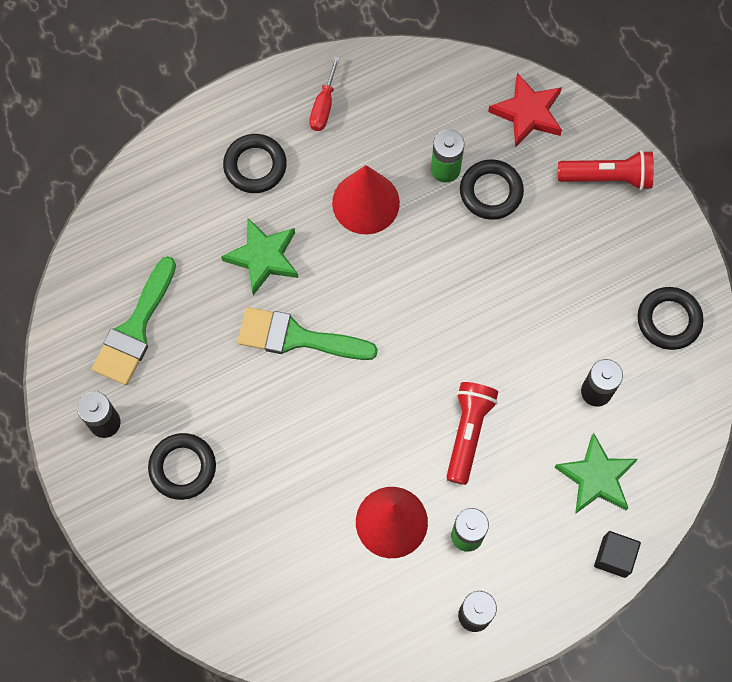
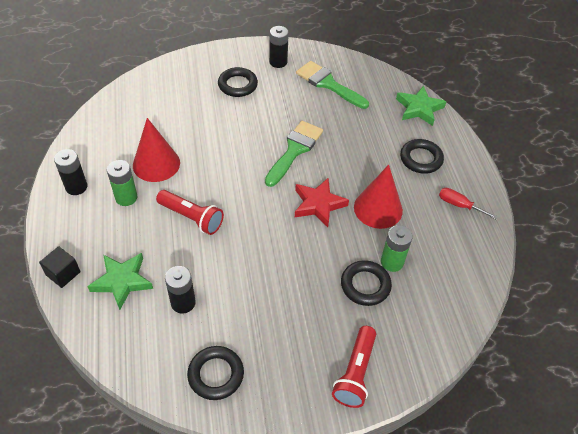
camera: 105 degrees right, 20 degrees down
(263, 258) = (354, 147): green star -> green star (419, 108)
(527, 113) = (428, 332): red star -> red star (318, 204)

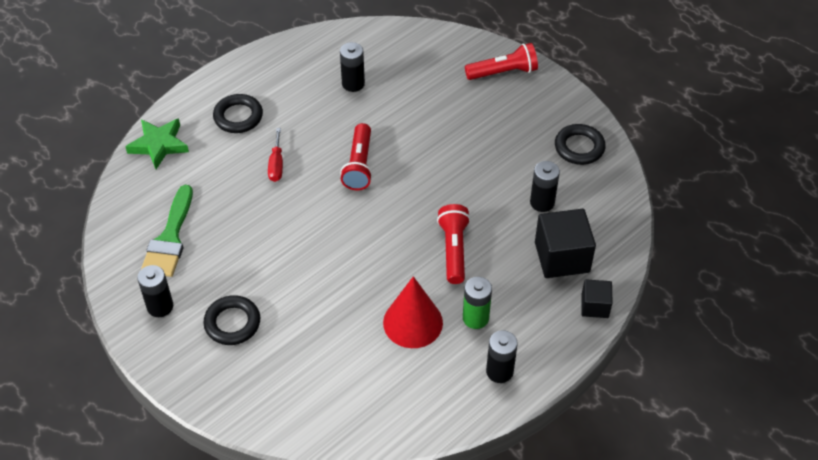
camera: 120 degrees left, 0 degrees up
(122, 281) = (562, 257): green star -> black cube
(294, 150) = (301, 217): green brush -> none
(318, 204) = (359, 165): red star -> red flashlight
(365, 285) = (421, 97): black ring -> none
(378, 208) = (329, 122): red cone -> none
(392, 262) = (383, 90): green battery -> none
(414, 245) = (353, 84): none -> black battery
(459, 205) = (280, 71): red screwdriver -> red screwdriver (276, 165)

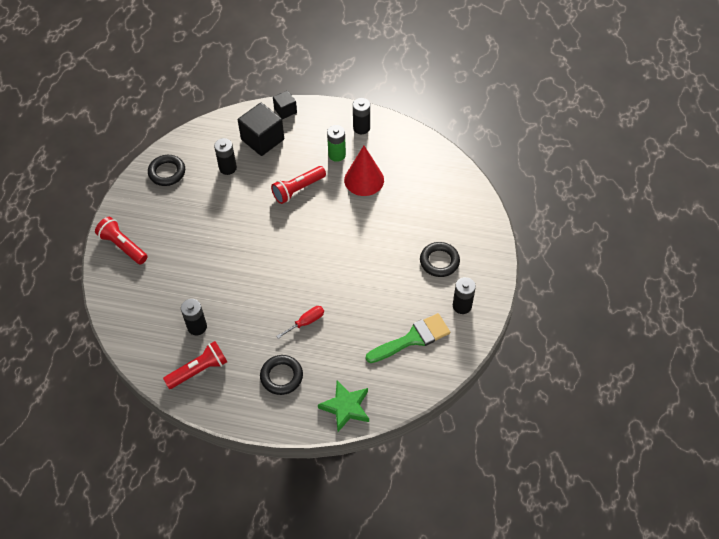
camera: 125 degrees left, 5 degrees up
(359, 165) = (270, 276): red flashlight -> red flashlight (199, 370)

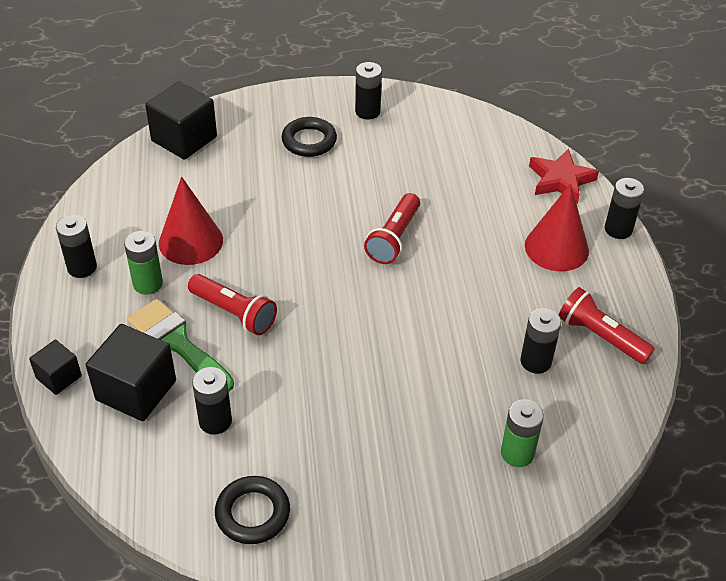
camera: 110 degrees left, 10 degrees down
(123, 246) = (440, 521): red flashlight -> red flashlight (393, 238)
(142, 294) = (517, 453): none -> green battery
(281, 376) = (556, 248): black ring -> red cone
(283, 424) = (618, 229): none -> black battery
(306, 322) = (464, 244): red screwdriver -> none
(346, 407) = (560, 180): green star -> red star
(413, 338) = (435, 143): green brush -> green brush (177, 343)
(463, 192) = (184, 139): none -> black cube

